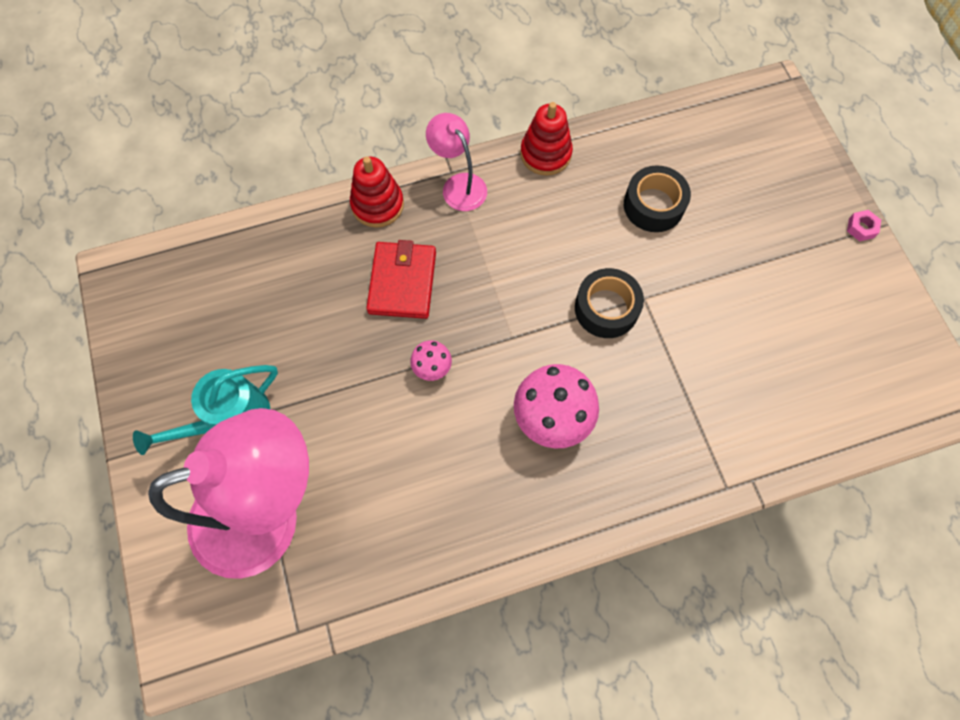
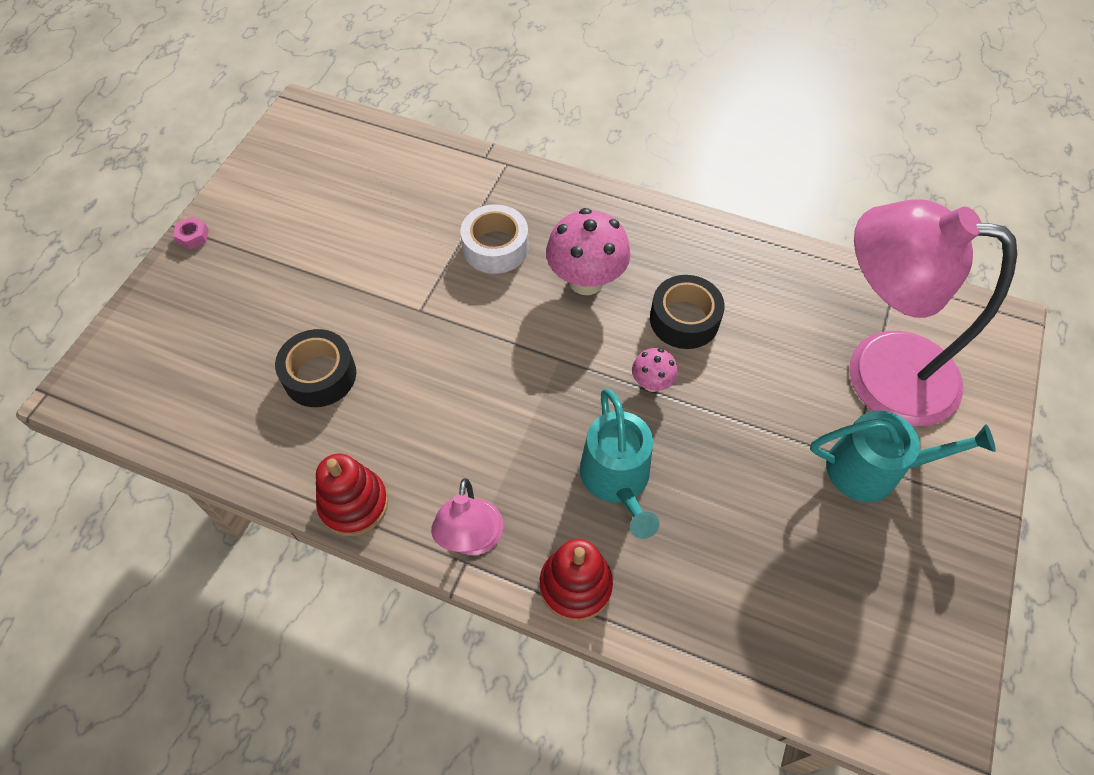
camera: 140 degrees left, 10 degrees down
(402, 282) = (617, 479): red wallet -> turquoise watering can
(606, 308) = (458, 324): black tape -> black tape (684, 319)
(647, 393) = (495, 247): none -> white tape

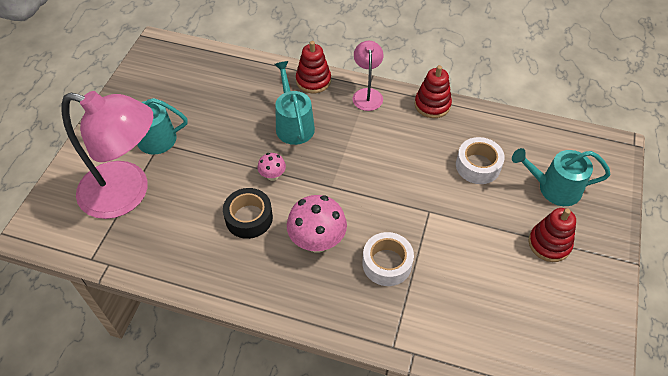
camera: 175 degrees right, 5 degrees down
(193, 236) = (615, 255): pink nut -> none
(220, 330) = (554, 188): none -> turquoise watering can
(271, 256) = (549, 244): none -> red stacking toy
(320, 375) = (478, 166): black tape -> white tape

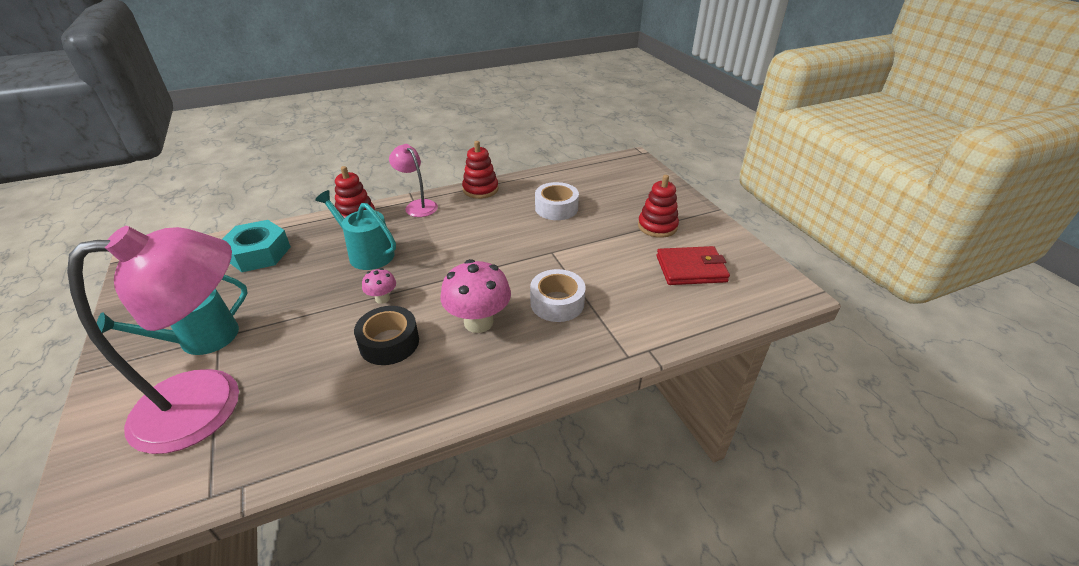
camera: 40 degrees left, 15 degrees down
(226, 80) = (258, 253): none -> turquoise nut
(530, 308) = (691, 269): none -> red wallet
(554, 188) = (623, 196): turquoise watering can -> none

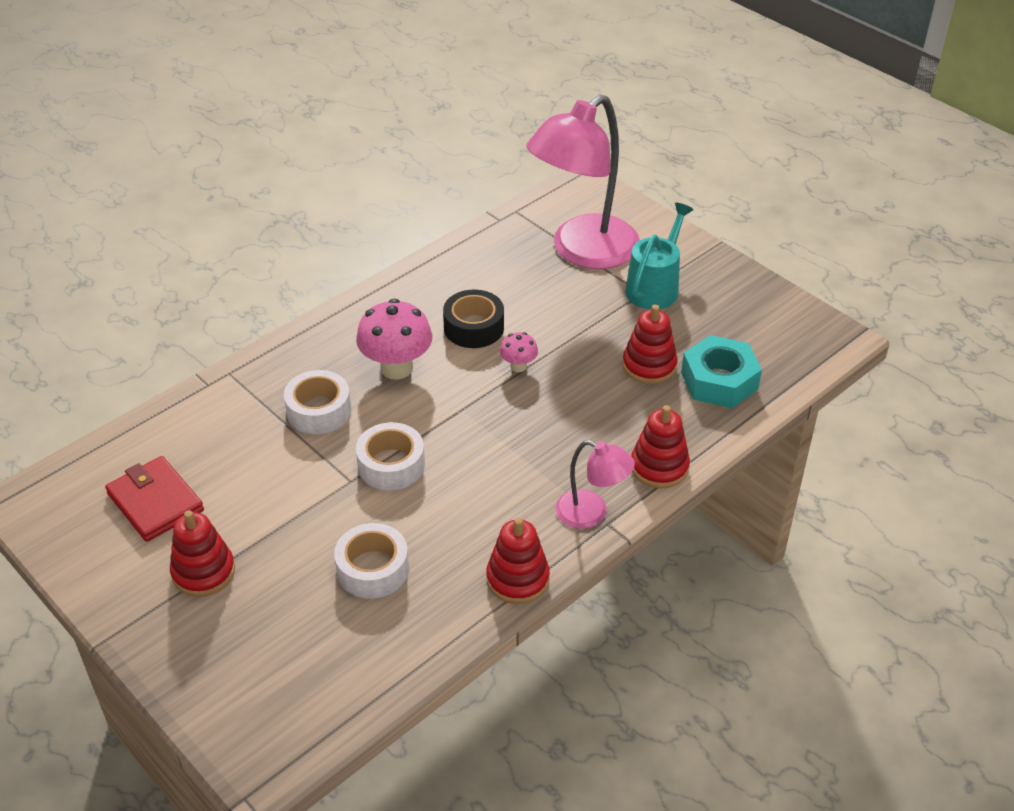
camera: 160 degrees right, 5 degrees up
(290, 274) = (649, 366): none -> red stacking toy
(367, 253) = (588, 415): turquoise watering can -> none
(520, 255) = (391, 465): none -> white tape
(691, 269) = (155, 502): red wallet -> red wallet turned 75 degrees clockwise

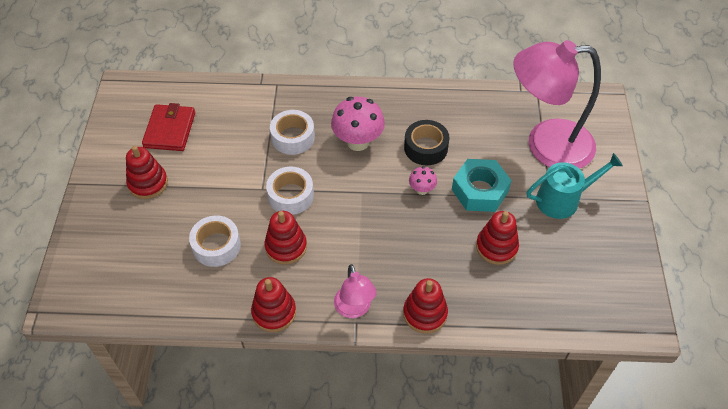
camera: 45 degrees right, 10 degrees up
(450, 513) = (286, 247): none -> red stacking toy
(719, 381) = (527, 290): turquoise nut -> turquoise nut (480, 191)

